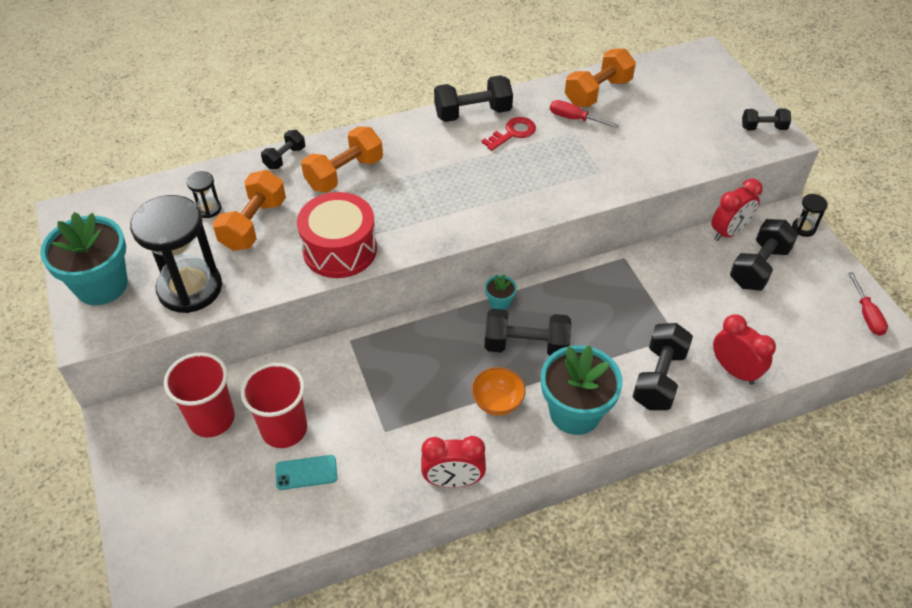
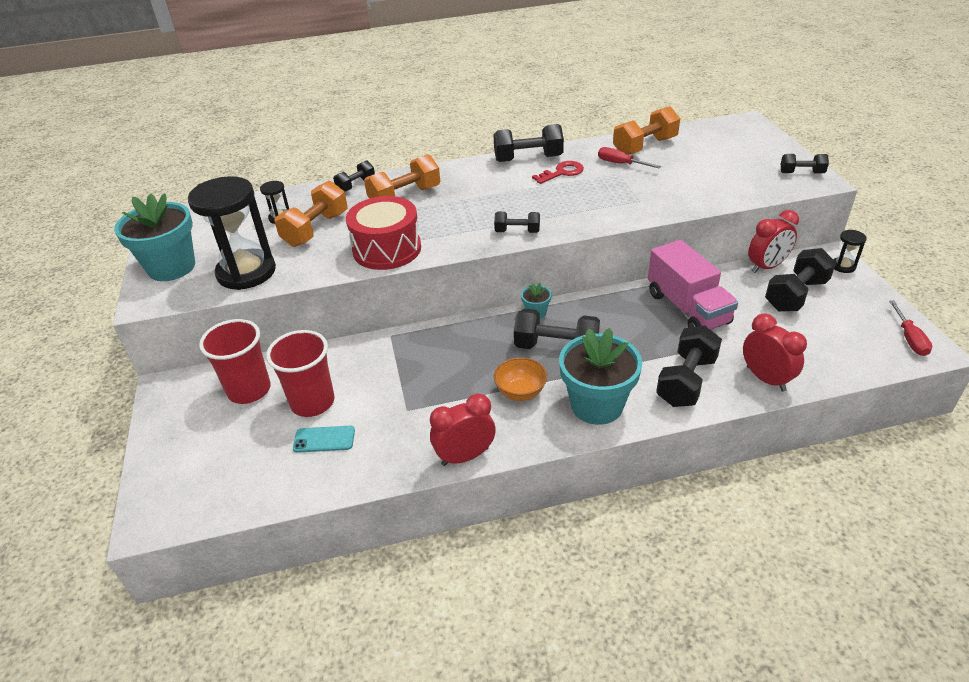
camera: 10 degrees right, 10 degrees down
(453, 481) = (465, 456): red clock -> red clock turned 150 degrees clockwise
(476, 219) = (517, 231): none -> black dumbbell
(653, 289) = (687, 308): none -> pink truck

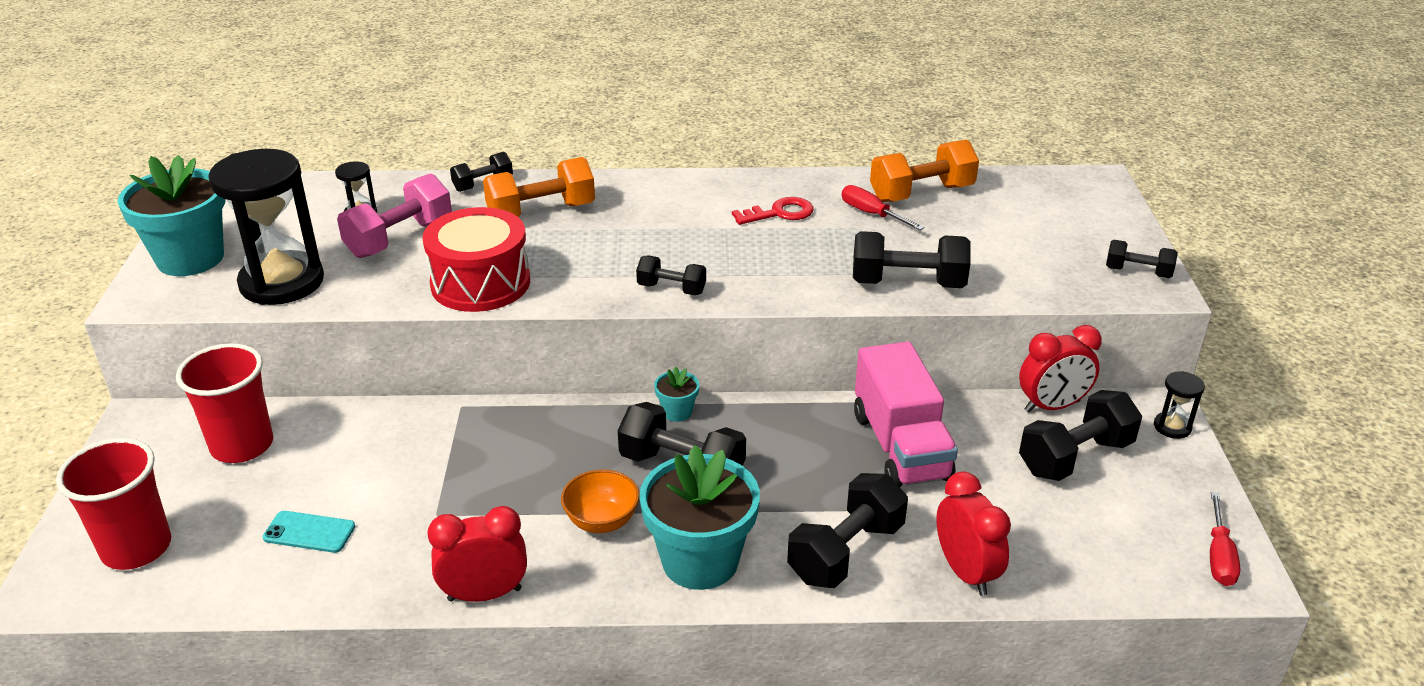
camera: 10 degrees right, 5 degrees down
(312, 402) = (316, 479): red cup -> red cup (136, 548)
(316, 229) = (400, 238): orange dumbbell -> pink dumbbell
(528, 159) = (741, 184): black dumbbell -> black dumbbell (907, 283)

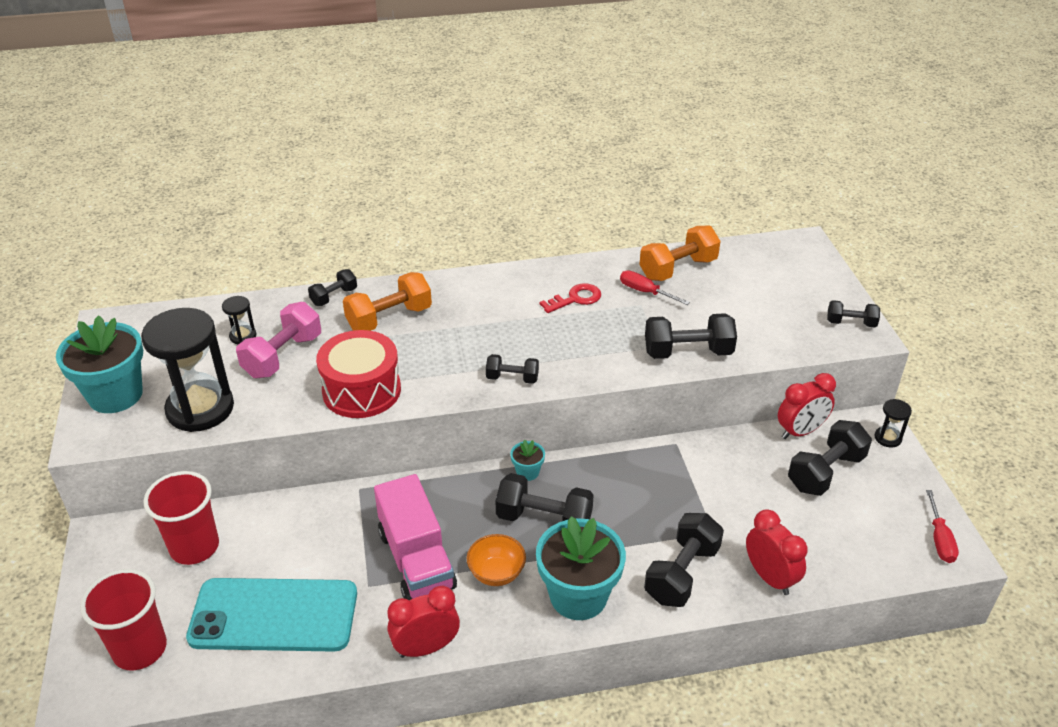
camera: 10 degrees left, 5 degrees up
(309, 532) = (274, 615): turquoise phone -> turquoise phone, size x2.44
(900, 446) = (700, 480): pink truck -> pink truck (416, 560)

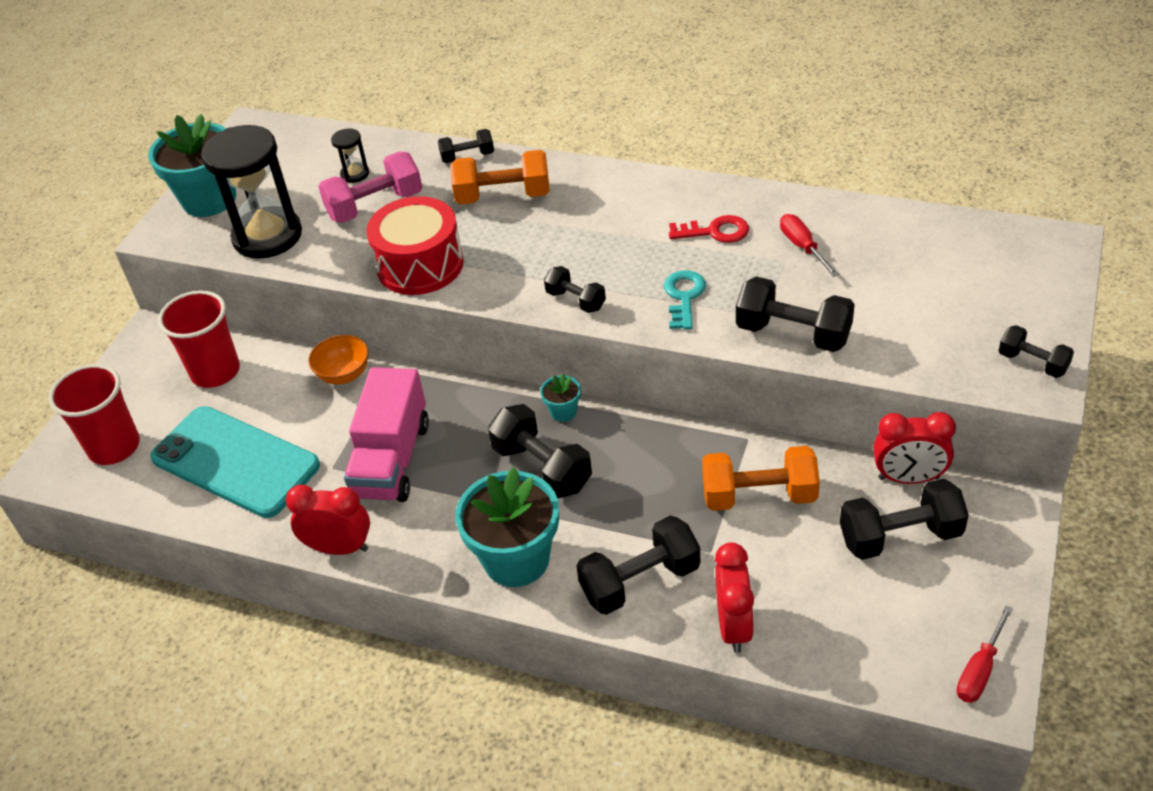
camera: 35 degrees right, 5 degrees up
(496, 573) = (455, 504): orange bowl -> orange bowl (344, 374)
(591, 351) = (684, 297): none -> turquoise key
(678, 269) = (865, 230): orange dumbbell -> orange dumbbell (759, 496)
(887, 438) = (1017, 526): black hourglass -> none

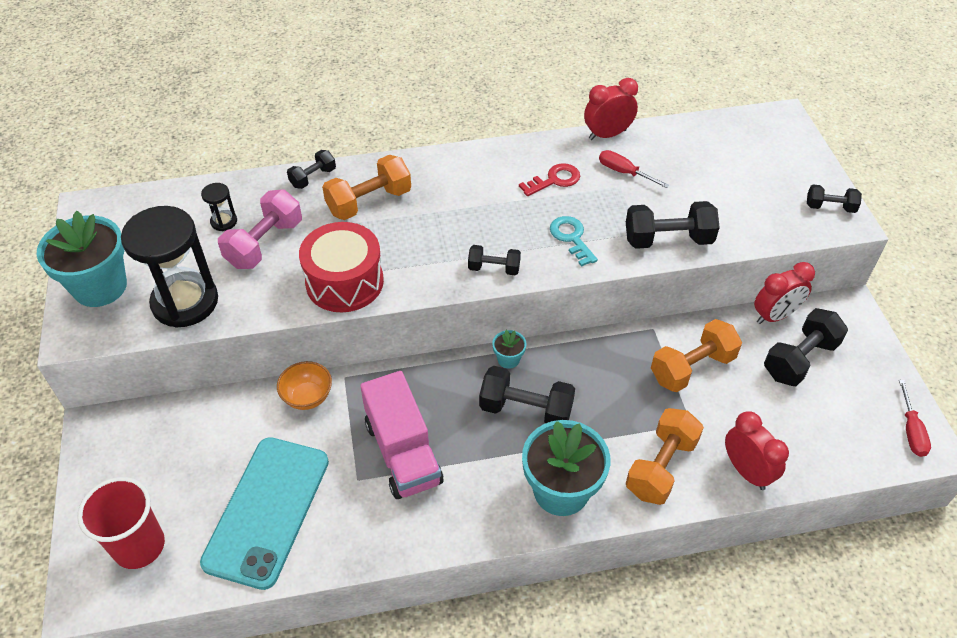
camera: 35 degrees left, 5 degrees up
(215, 372) = (187, 439): red cup -> none
(235, 462) = (267, 511): turquoise phone -> turquoise phone turned 75 degrees counterclockwise
(339, 548) = (415, 544): red clock -> red clock (607, 134)
(640, 581) = (661, 467): black dumbbell -> orange dumbbell

